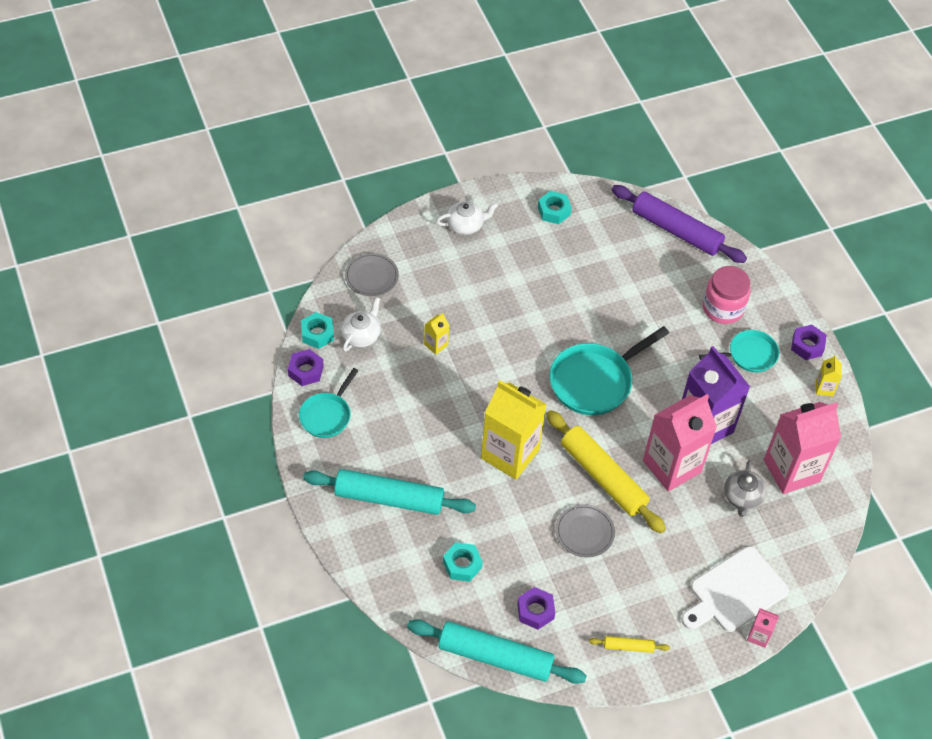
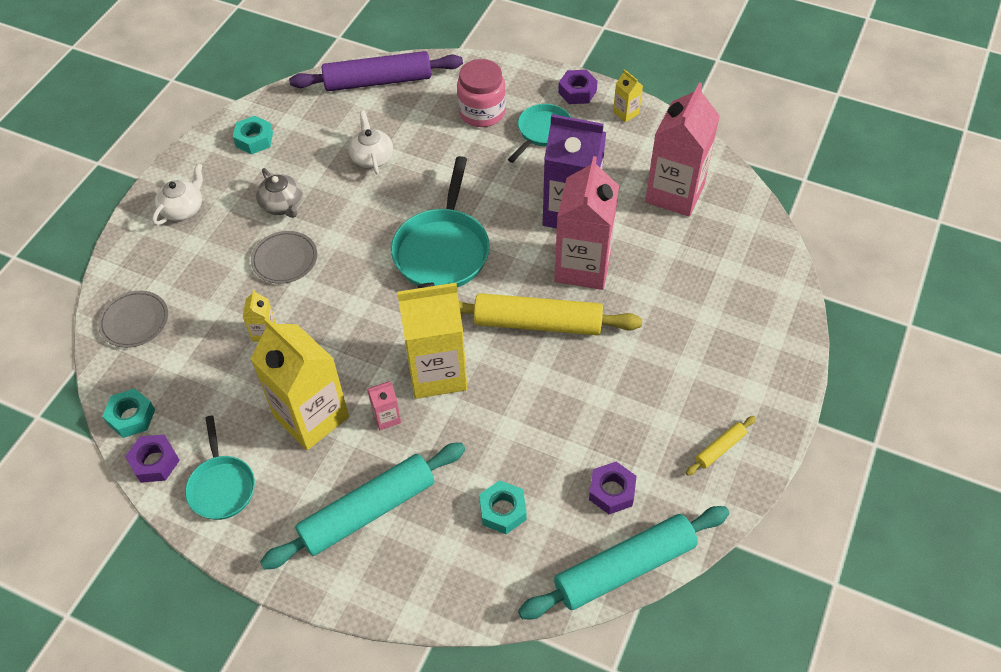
camera: 40 degrees left, 0 degrees up
(361, 335) = (180, 382): white teapot -> white teapot (372, 157)
(412, 418) = (311, 417): none -> yellow carton
(584, 532) = (575, 383): grey plate -> grey plate (284, 259)
(735, 592) = (745, 324): white cutting board -> none
(742, 497) = (663, 245): grey teapot -> grey teapot (282, 205)
(758, 636) = (802, 344): pink carton -> pink carton (386, 417)

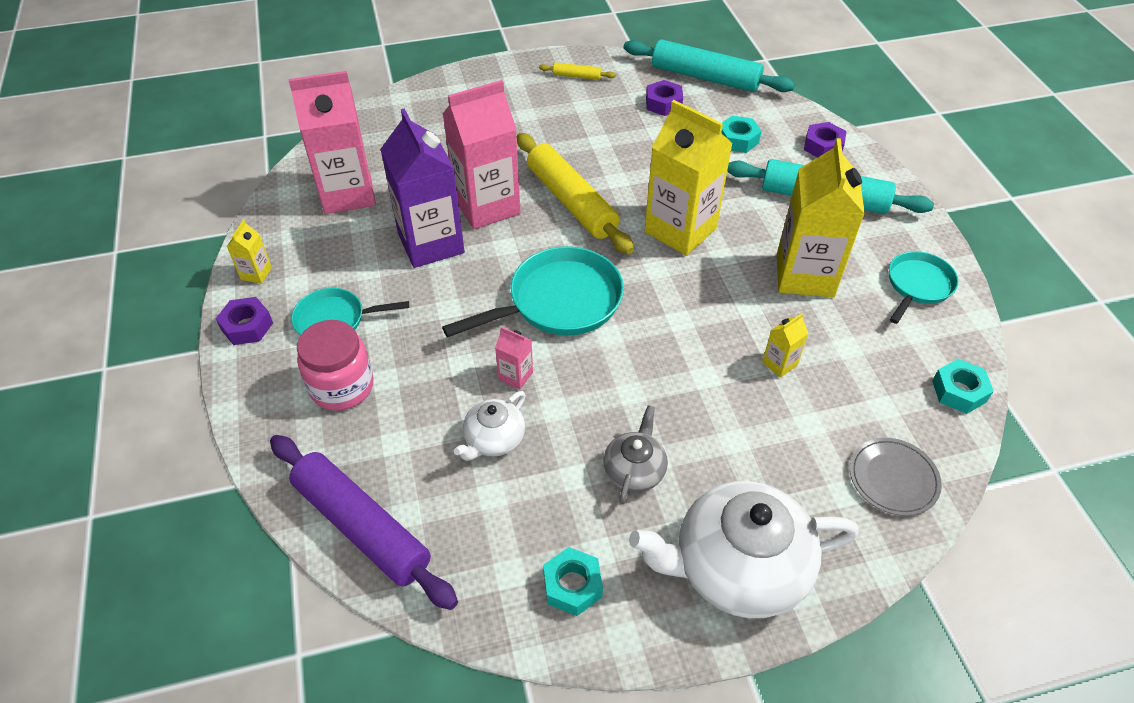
camera: 130 degrees left, 5 degrees down
(155, 462) = (961, 341): purple nut -> purple nut (823, 146)
(183, 208) = (737, 567): white teapot -> white teapot, size x1.99
(284, 259) = (694, 412): grey plate -> none
(386, 417) = (750, 233): pink carton -> pink carton (515, 376)

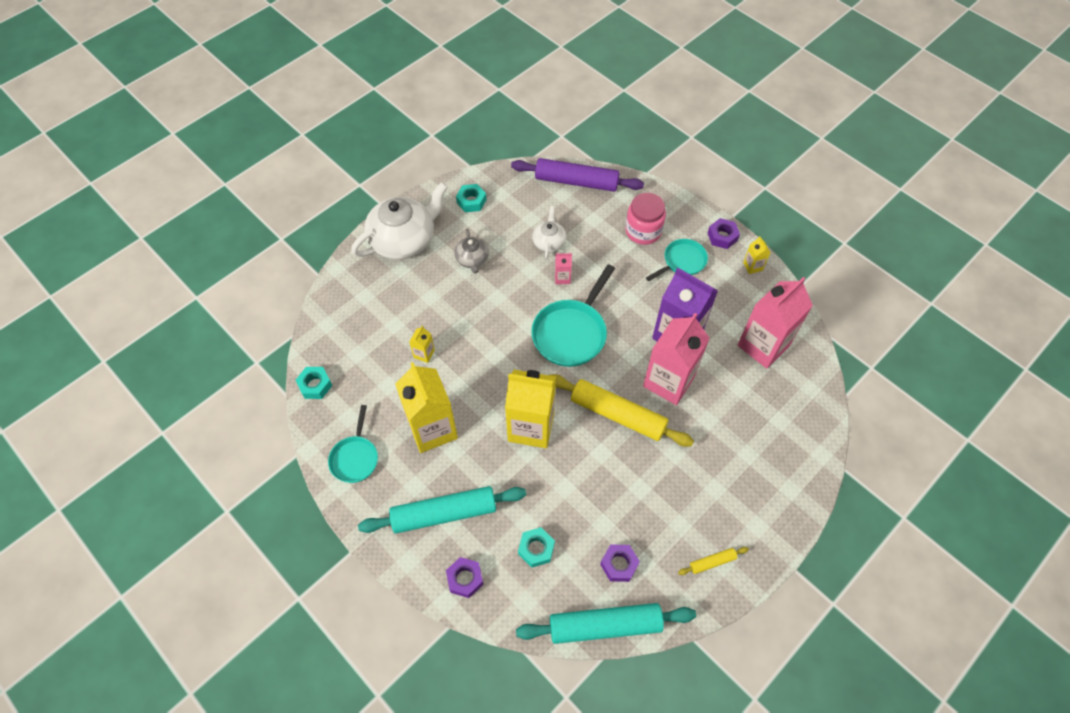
camera: 150 degrees right, 10 degrees up
(893, 478) = (342, 314): grey plate -> none

